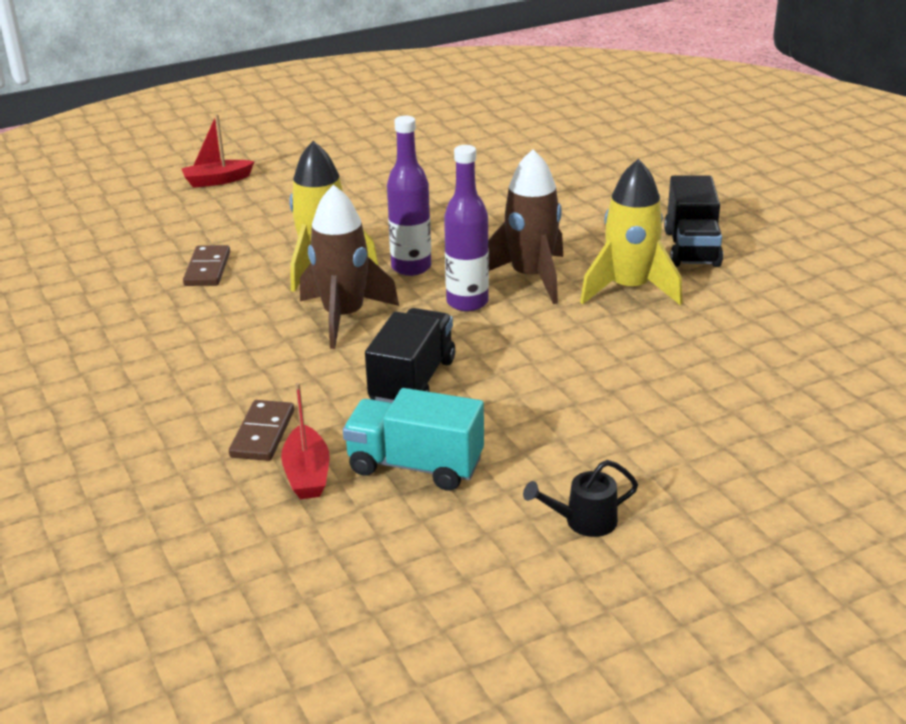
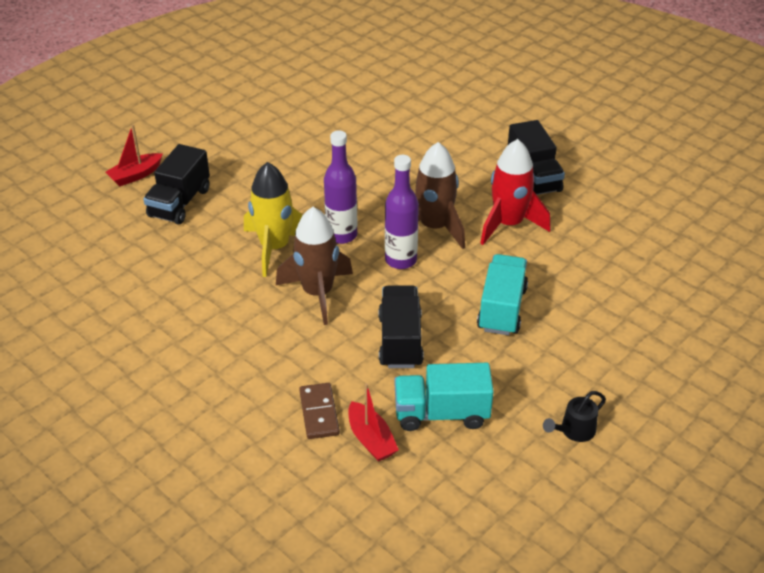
camera: 20 degrees left, 10 degrees up
(207, 269) = (184, 268): brown domino -> none
(247, 211) = (180, 203): none -> black truck
(566, 372) = (501, 309): none -> turquoise truck
(629, 289) = (508, 224): yellow rocket -> red rocket

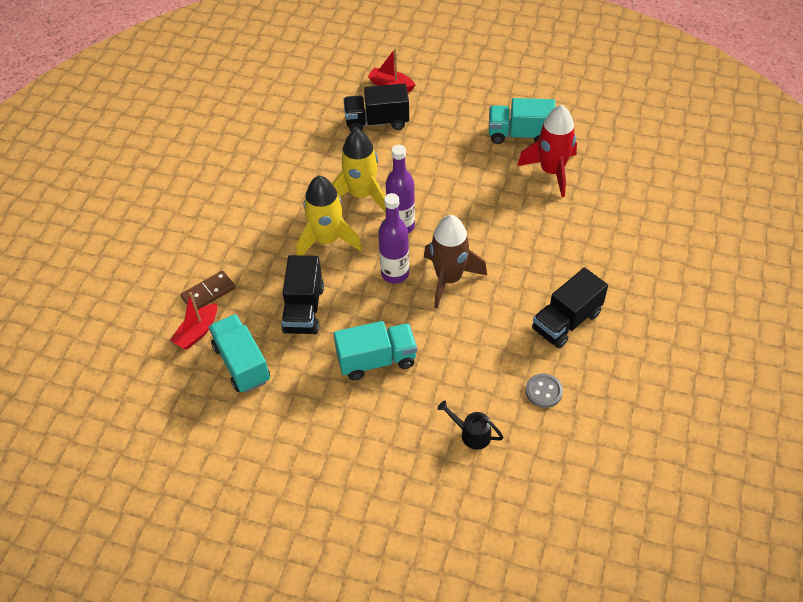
camera: 65 degrees right, 10 degrees up
(289, 121) = (519, 134): none -> turquoise truck
(318, 293) = (327, 240): brown rocket -> yellow rocket
(400, 341) = (304, 309): black truck -> black truck turned 120 degrees clockwise
(508, 224) = (487, 327): red rocket -> red rocket (551, 171)
(573, 431) = (264, 455): black watering can -> black watering can (471, 434)
(601, 217) = (543, 391): none -> grey button

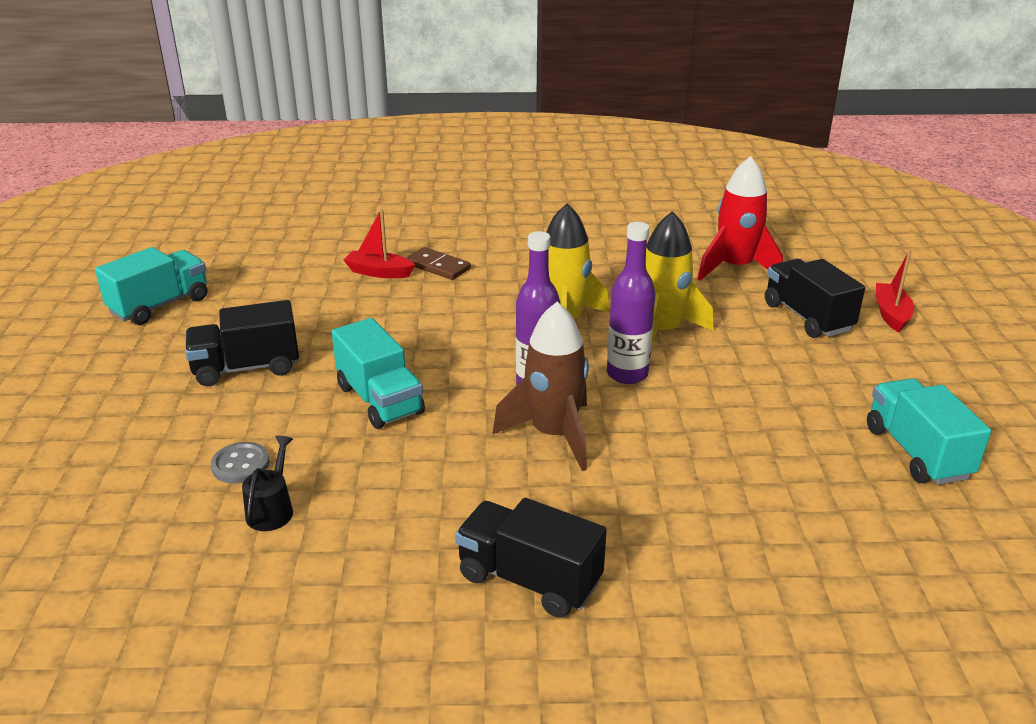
camera: 70 degrees right, 20 degrees down
(242, 363) = (343, 307): turquoise truck -> turquoise truck (160, 305)
(304, 309) = (441, 330): black truck -> black truck (246, 368)
(543, 391) = (370, 575): grey button -> grey button (240, 465)
(551, 171) = (863, 504): red rocket -> red rocket (735, 268)

